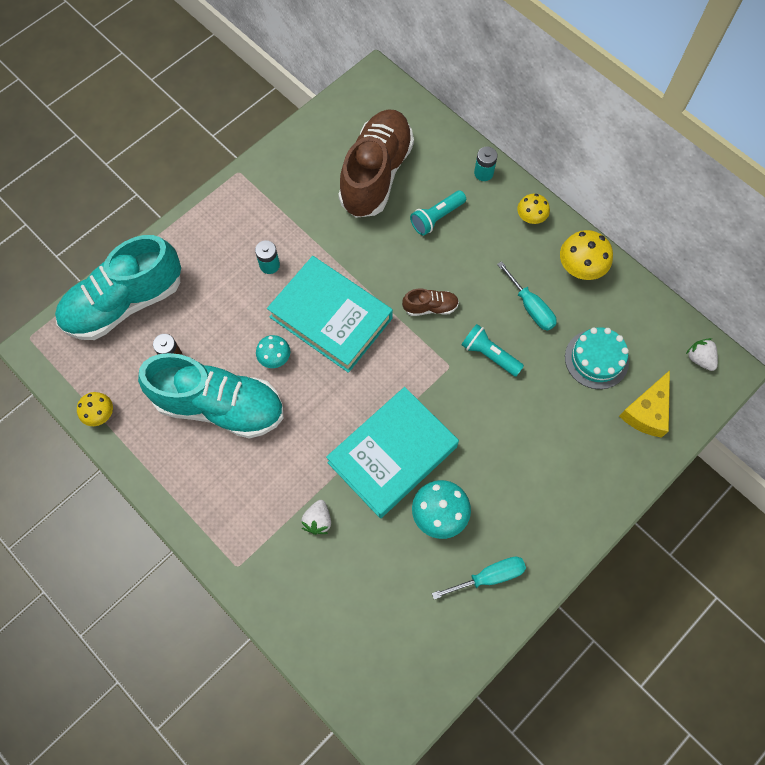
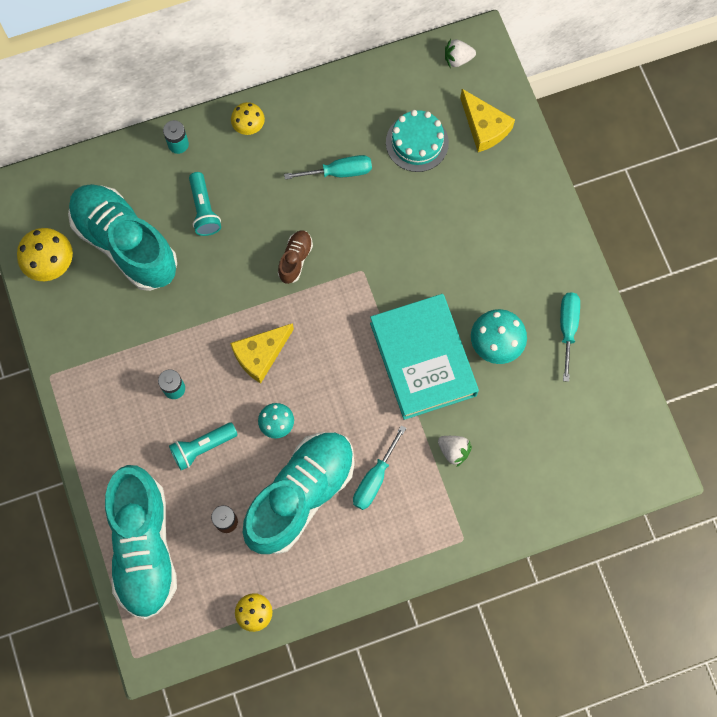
camera: 65 degrees left, 5 degrees up
(261, 461) = (374, 479): none -> turquoise screwdriver
(331, 318) = (260, 354): turquoise book -> yellow cheese
(376, 174) = (125, 243): brown shoe -> turquoise shoe
(489, 354) = (368, 230): turquoise flashlight -> turquoise flashlight (202, 447)
(580, 268) = (323, 110): yellow mushroom -> yellow mushroom (51, 264)

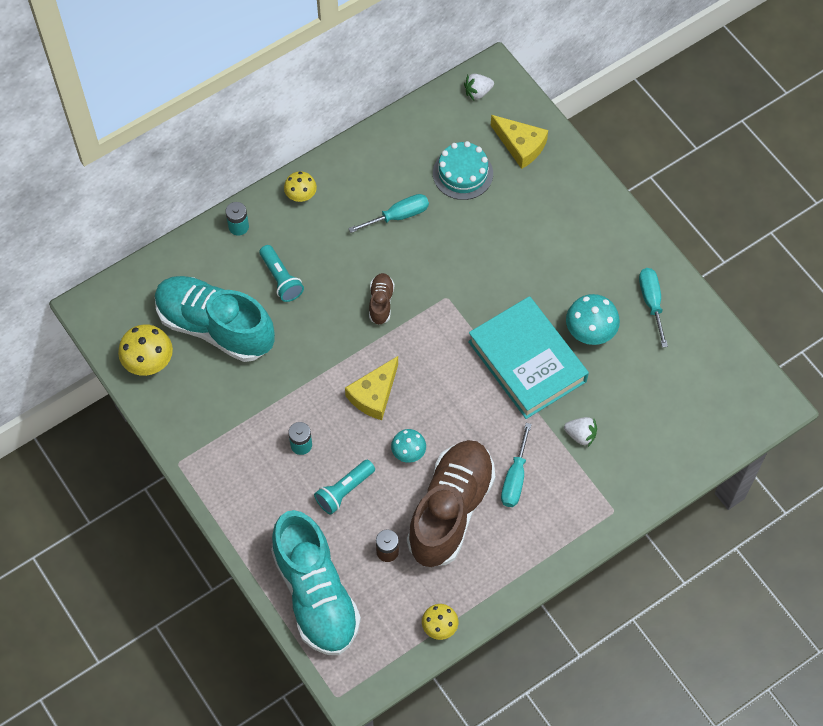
camera: 15 degrees left, 10 degrees down
(301, 495) = (450, 510): turquoise shoe -> brown shoe

